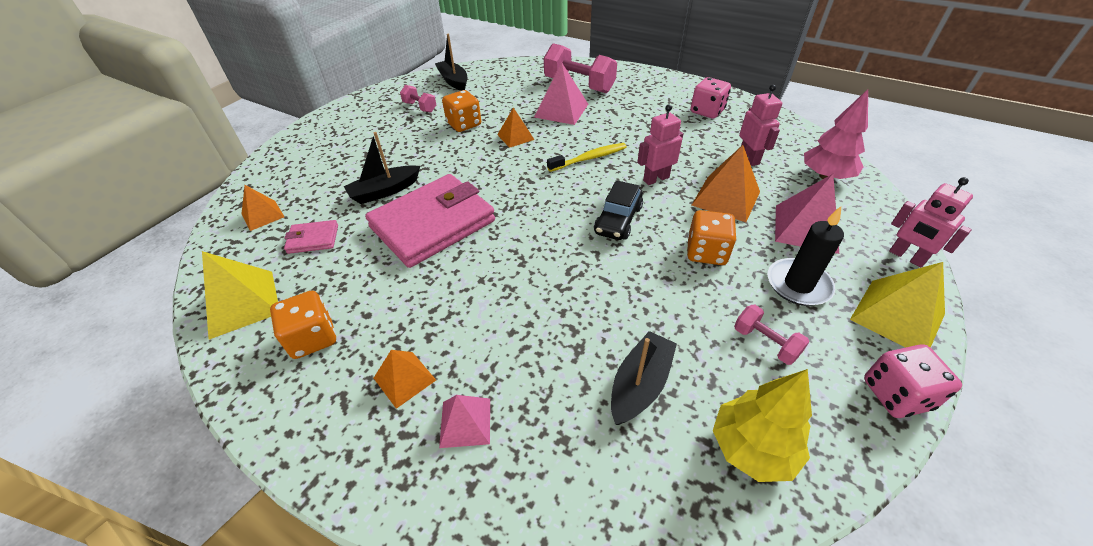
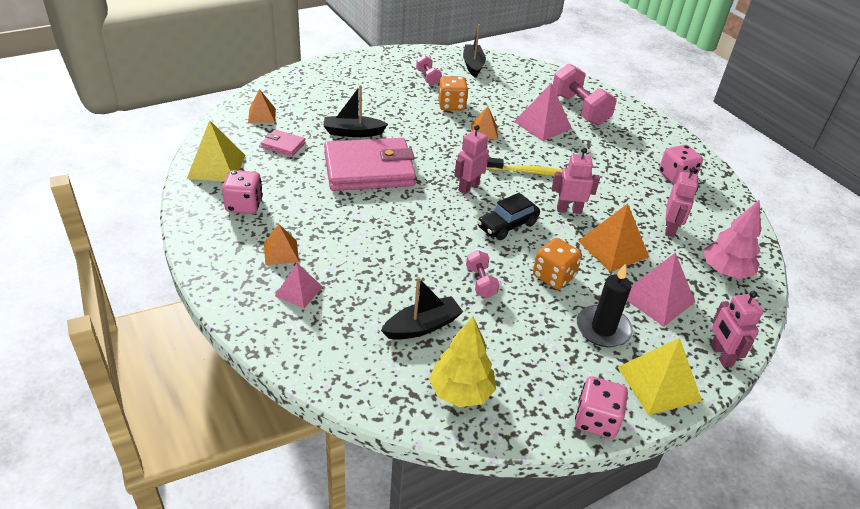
camera: 25 degrees right, 5 degrees down
(313, 338) = (244, 205): orange dice -> pink dice
(548, 198) = (468, 187): none -> pink robot
(765, 343) = (534, 348): pink dumbbell -> pink dumbbell (480, 282)

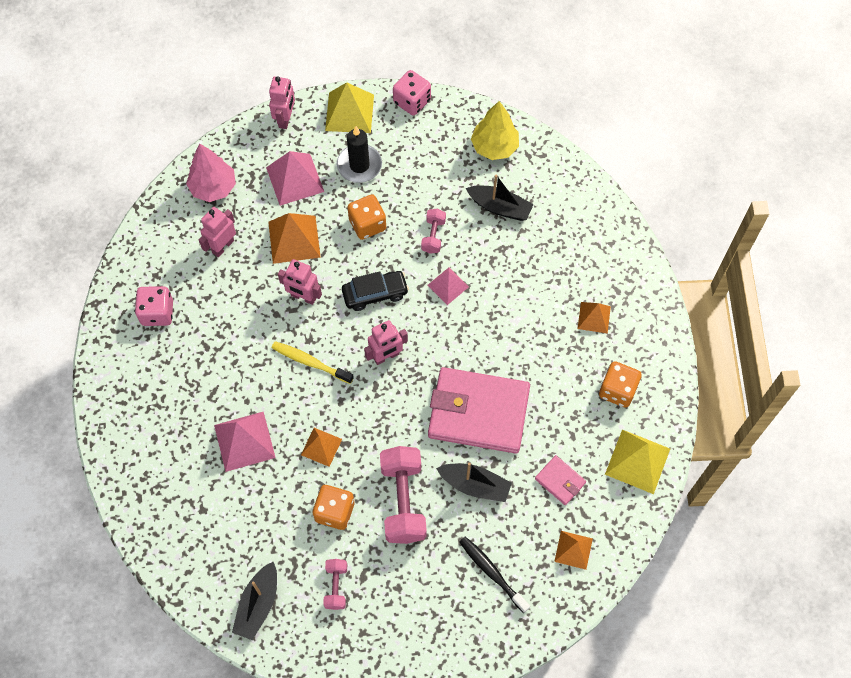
camera: 155 degrees left, 25 degrees up
(244, 205) = (617, 390): pink dice -> orange dice
(299, 291) = (588, 269): pink pyramid -> pink pyramid (448, 286)
(321, 97) = (492, 573): none -> black toothbrush
(422, 326) = (500, 207): black boat -> black boat turned 150 degrees counterclockwise
(579, 109) = (178, 460): pink dumbbell -> pink dumbbell (403, 501)

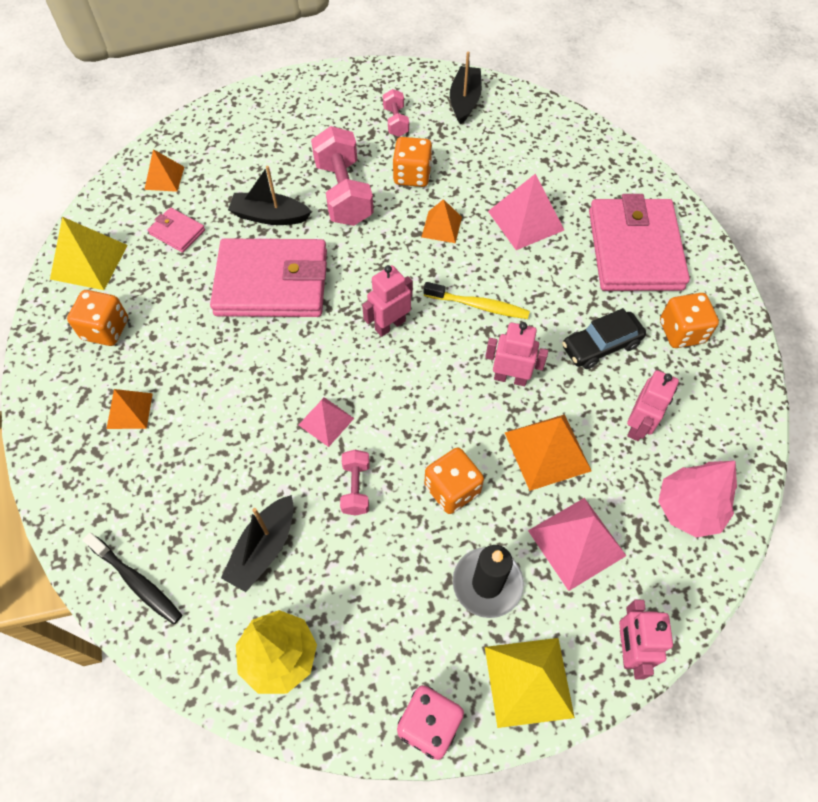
camera: 170 degrees right, 5 degrees down
(157, 313) = (681, 332): pink dice -> orange dice
(161, 394) = (634, 249): none -> pink wallet
(375, 293) = (420, 396): black car -> black car (601, 346)
(492, 573) = (246, 150): black toothbrush -> black toothbrush (137, 582)
(500, 207) = (264, 548): black boat -> black boat turned 75 degrees counterclockwise

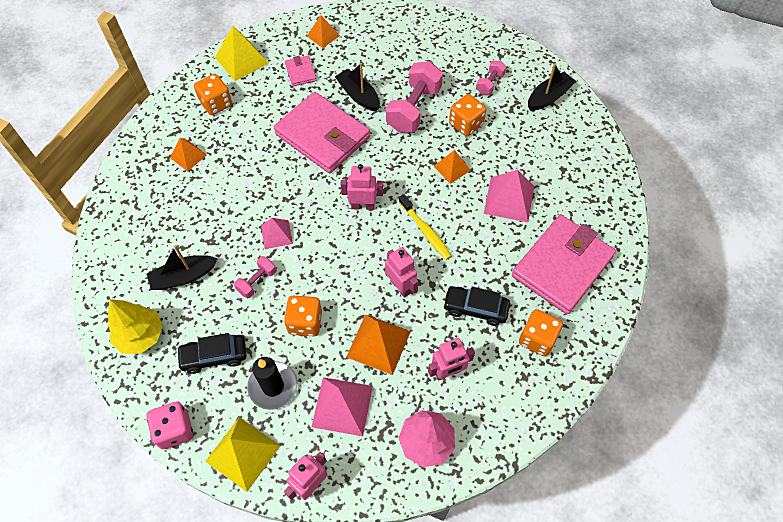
camera: 40 degrees right, 0 degrees up
(137, 582) = (114, 246): black toothbrush -> none
(390, 606) = (214, 356): none -> black car

